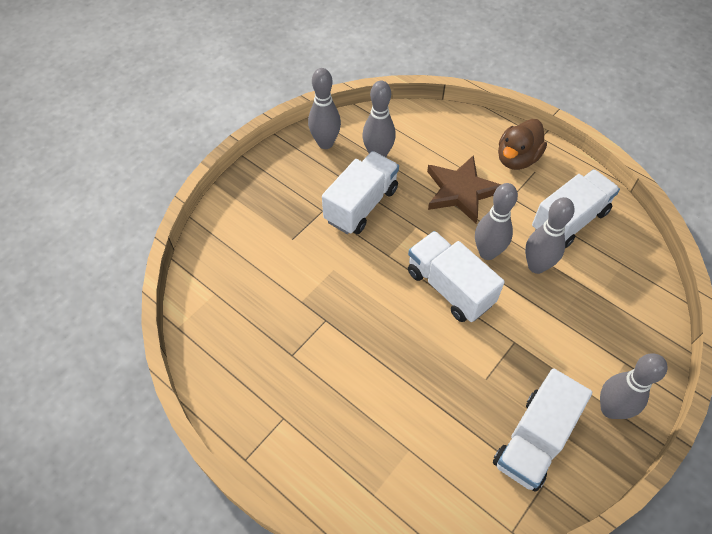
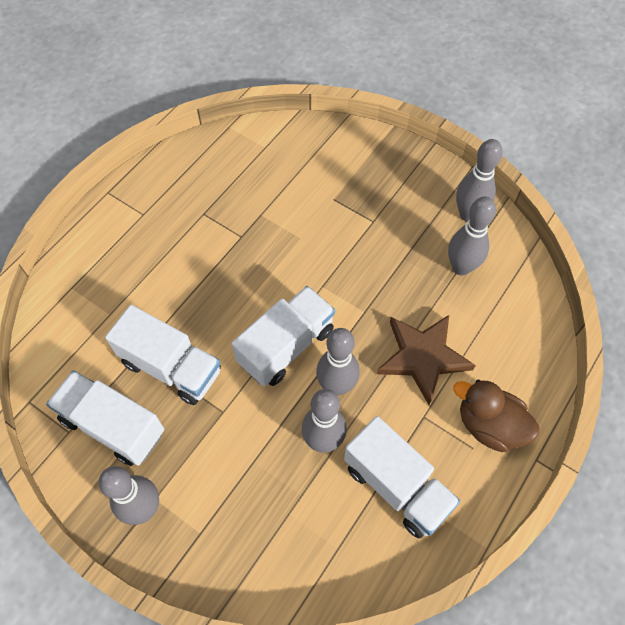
camera: 85 degrees right, 5 degrees up
(361, 205) = (385, 256): white truck -> white truck (171, 367)

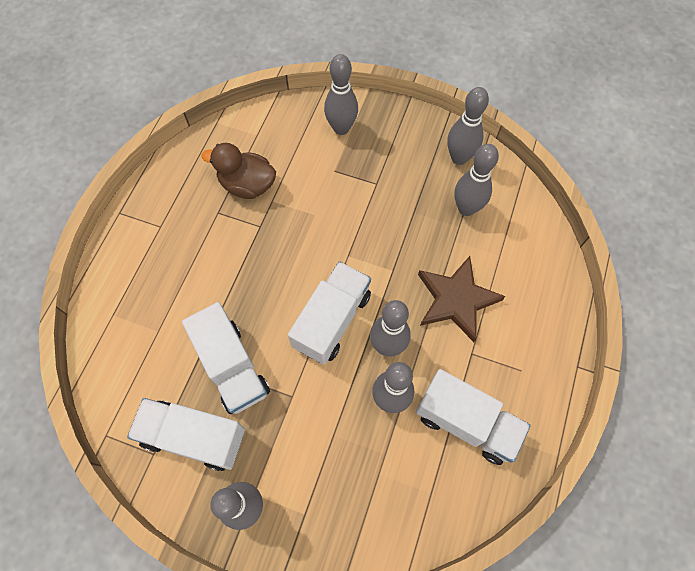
camera: 15 degrees left, 5 degrees up
(171, 367) = (232, 367): white truck -> white truck turned 45 degrees clockwise
(353, 158) = (341, 128): none -> grey bowling pin
(489, 425) = (530, 346): brown duck -> brown duck (247, 185)

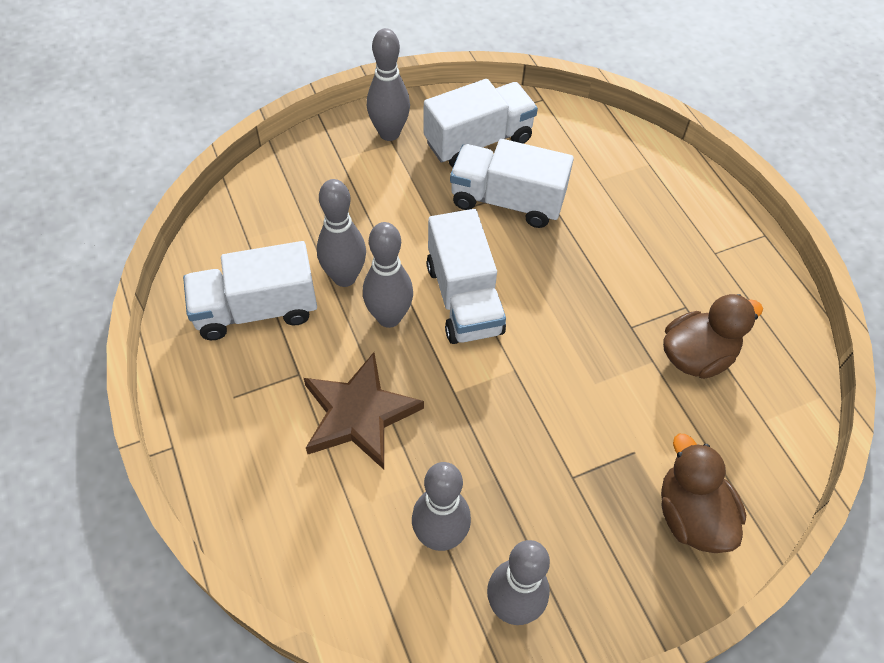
camera: 135 degrees right, 10 degrees down
(341, 128) = (691, 515): grey bowling pin -> brown duck

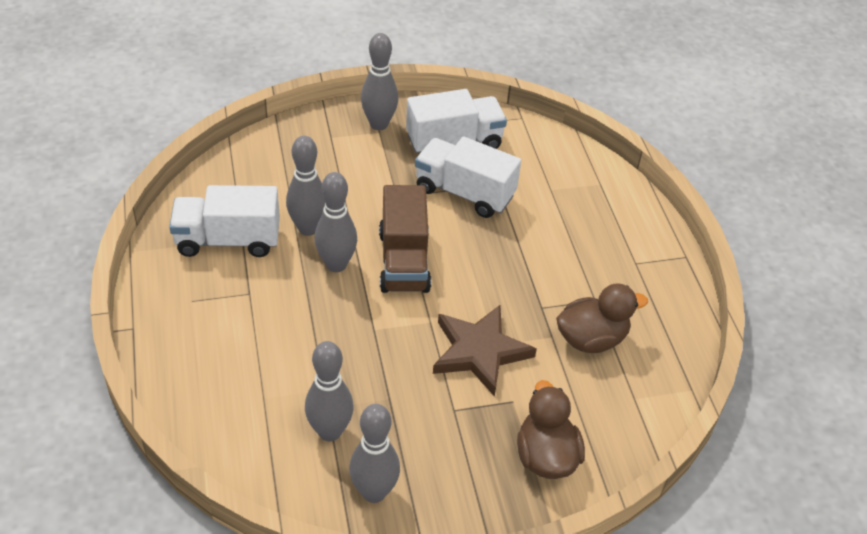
camera: 10 degrees right, 10 degrees down
(359, 414) = (290, 331): brown star -> brown star (479, 352)
(464, 298) = (404, 261): white truck -> brown truck

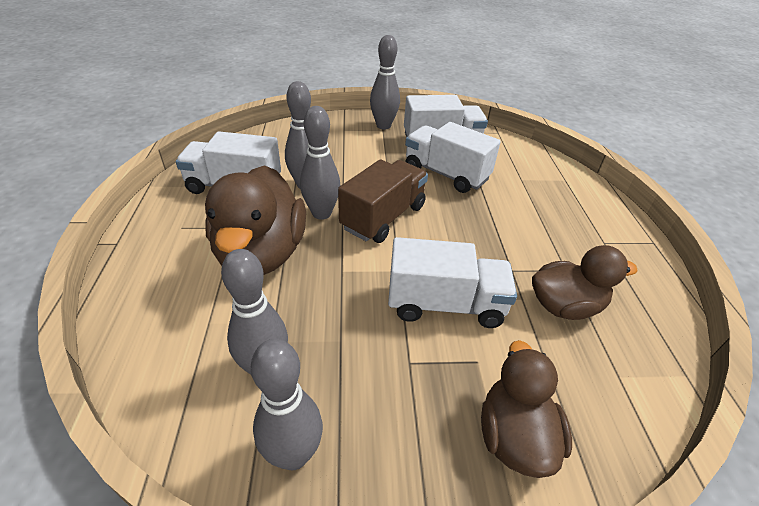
camera: 10 degrees right, 5 degrees down
(288, 321) = (261, 254): none -> brown duck
(404, 261) = (383, 217): brown truck -> brown truck turned 150 degrees counterclockwise
(479, 352) = (445, 304): brown star -> white truck

